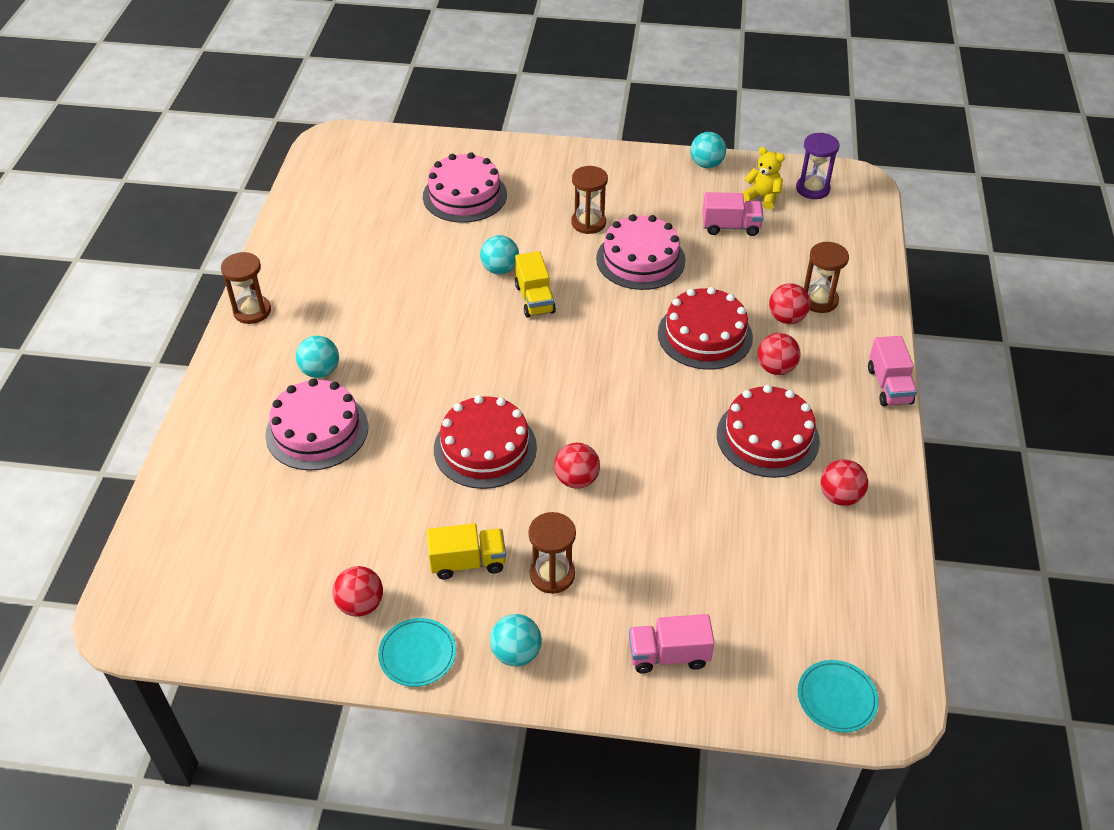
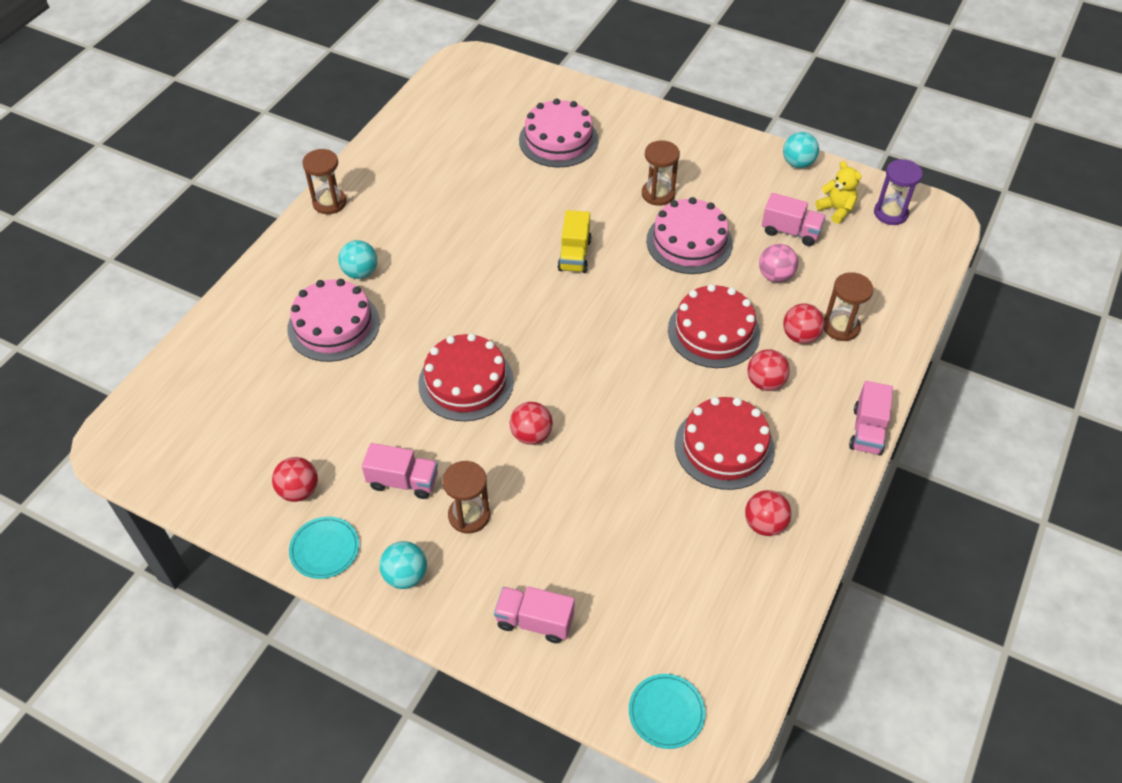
camera: 20 degrees right, 5 degrees up
(468, 562) = (403, 481): yellow truck -> pink truck
(500, 269) = (557, 219): turquoise ball -> none
(737, 270) = (775, 276): none -> pink ball

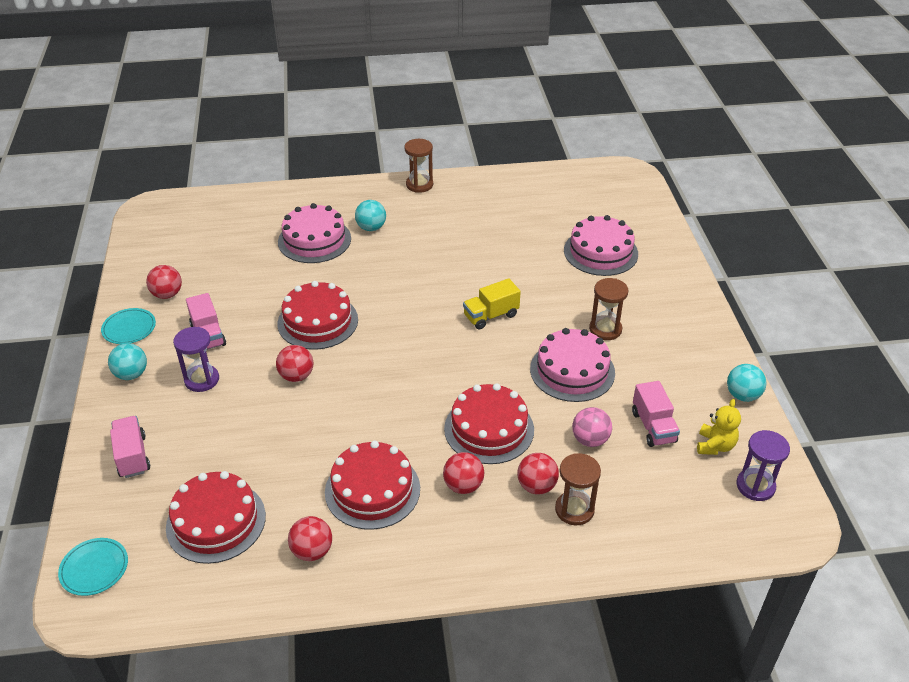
camera: 55 degrees right, 10 degrees down
(469, 515) = (202, 380): brown hourglass -> purple hourglass
(677, 584) = (216, 521): none -> red cake
(867, 431) = (469, 580): pink truck -> none

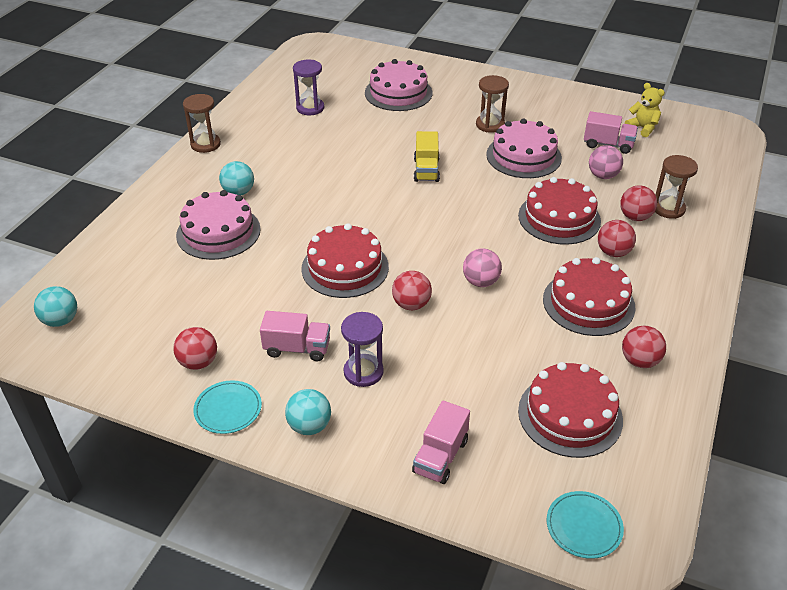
camera: 60 degrees left, 0 degrees up
(132, 456) = (440, 456): pink truck -> pink truck turned 75 degrees counterclockwise
(354, 407) = (481, 282): none -> pink ball
(742, 395) = (602, 99): turquoise ball -> turquoise ball (61, 320)
(755, 486) = (688, 128): purple hourglass -> purple hourglass (310, 108)

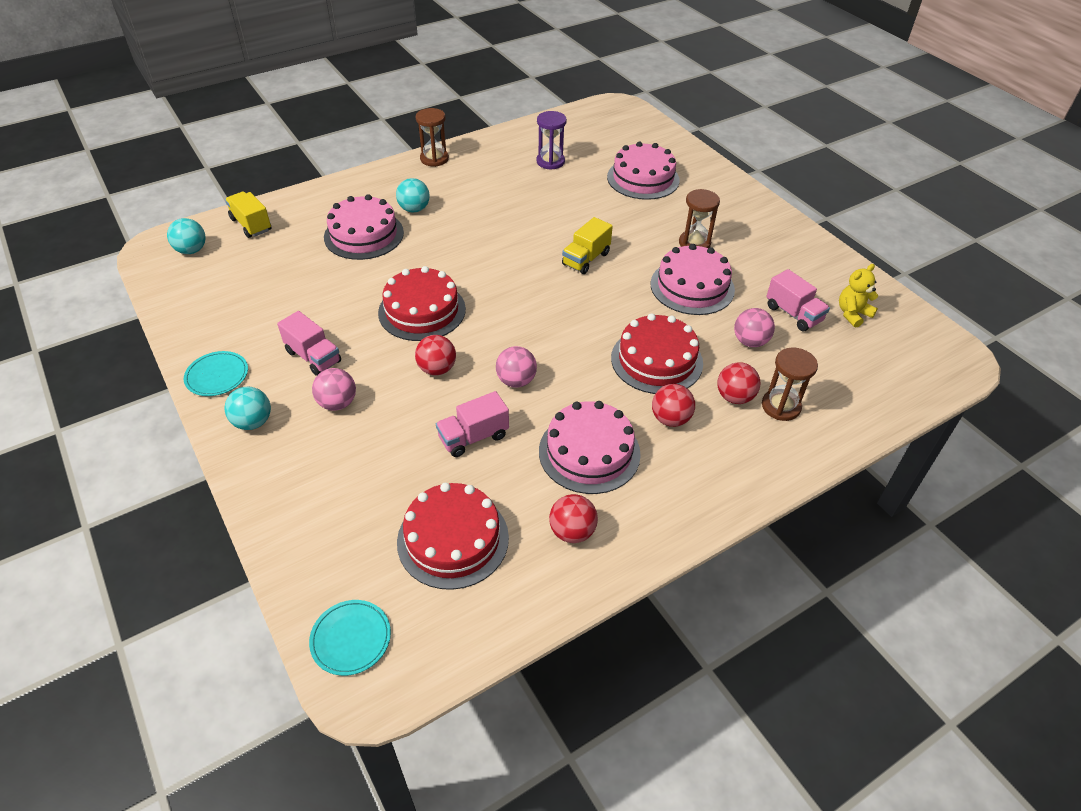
camera: 35 degrees right, 5 degrees up
(95, 271) = (251, 225): none -> yellow truck
(198, 362) = (238, 329): red ball -> none
(363, 372) = (337, 403): purple hourglass -> pink ball
(440, 456) = (313, 506): pink truck -> pink truck (473, 437)
(588, 303) = (589, 452): red cake -> pink cake
(642, 128) = (852, 314): yellow teddy bear -> yellow teddy bear turned 120 degrees counterclockwise

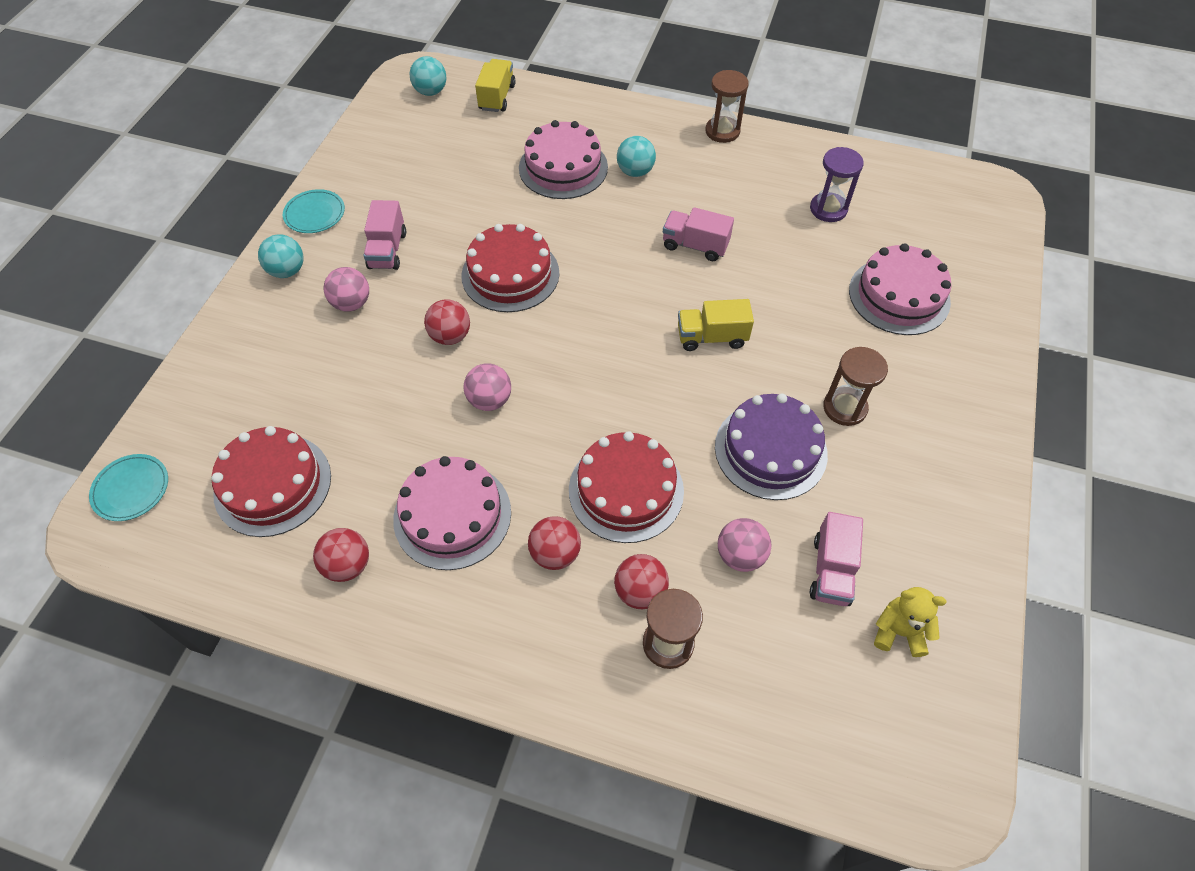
camera: 50 degrees right, 10 degrees up
(473, 437) = (395, 418): pink truck -> pink truck (695, 246)
(692, 287) = (770, 450): pink cake -> purple cake

